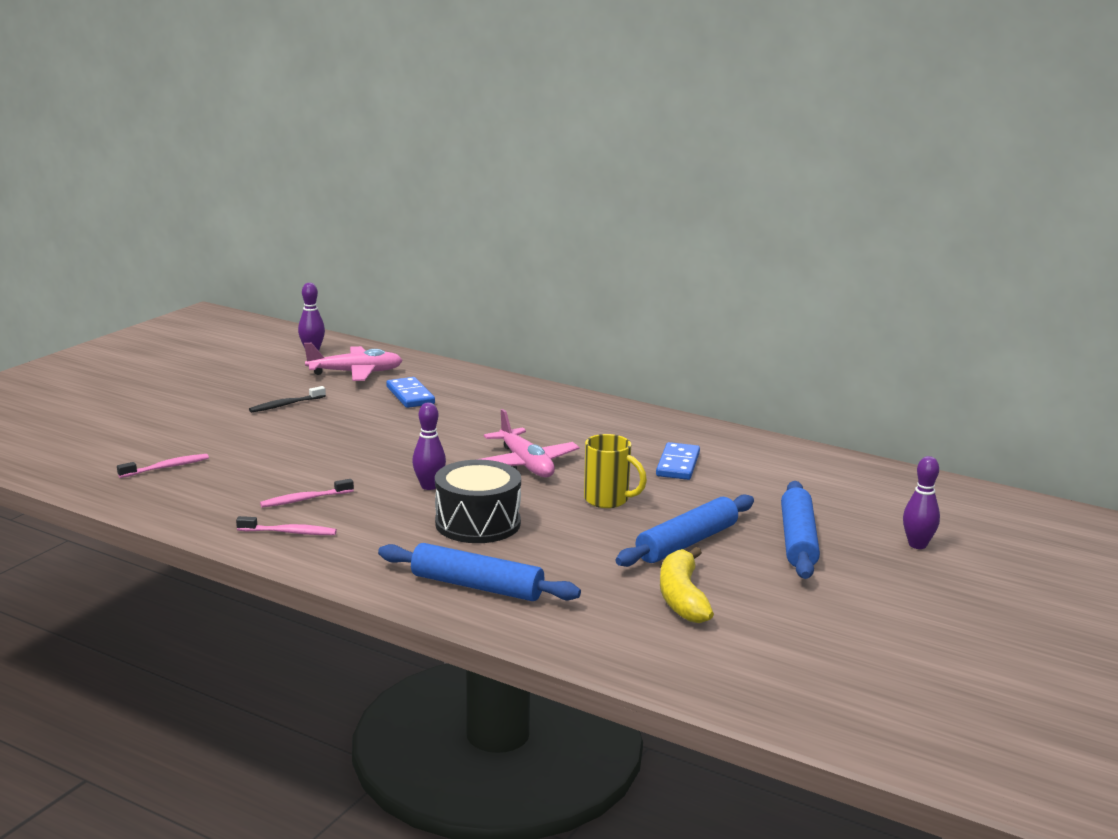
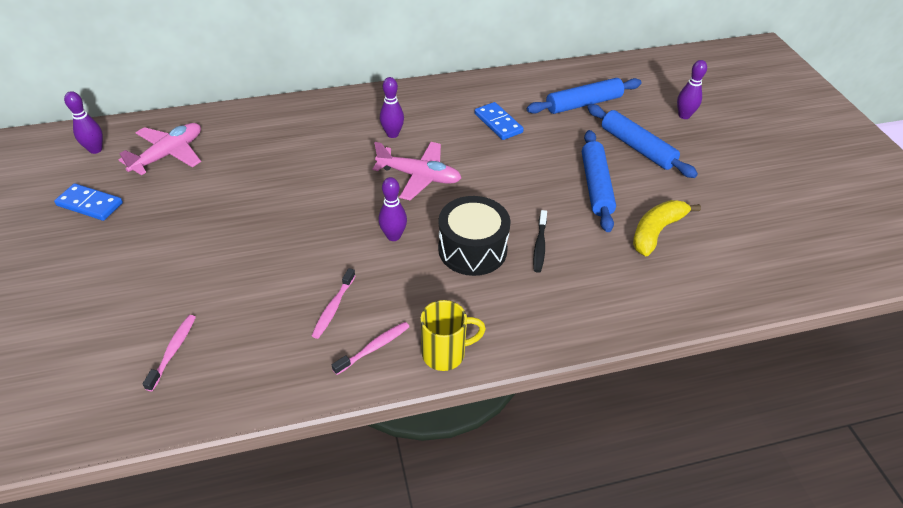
camera: 45 degrees left, 25 degrees up
(285, 405) = (165, 220): black toothbrush -> black toothbrush (539, 246)
(410, 395) = (246, 155): blue domino -> blue domino (90, 204)
(477, 586) = (555, 305): blue rolling pin -> blue rolling pin (583, 104)
(558, 431) = (392, 134): none -> purple bowling pin
(608, 500) = (509, 178): yellow mug -> yellow mug (445, 353)
(682, 597) = (656, 231): yellow banana -> yellow banana turned 90 degrees clockwise

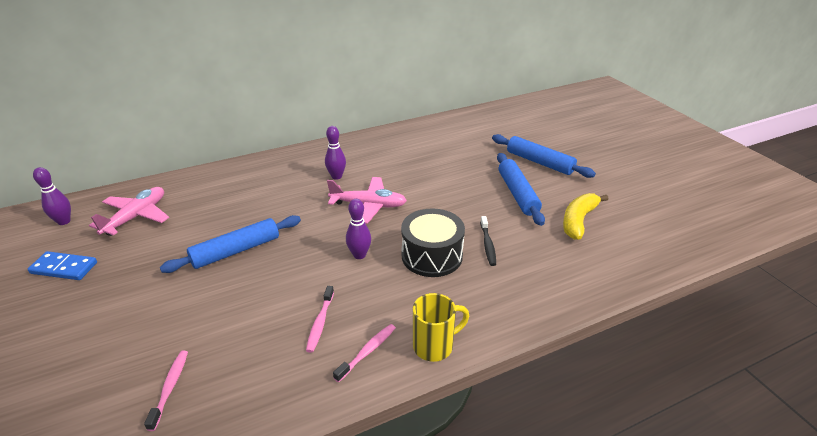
camera: 10 degrees left, 10 degrees down
(498, 123) = (422, 158): blue domino -> none
(583, 104) = (486, 137): blue rolling pin -> blue rolling pin (236, 251)
(684, 116) = (566, 136): purple bowling pin -> none

